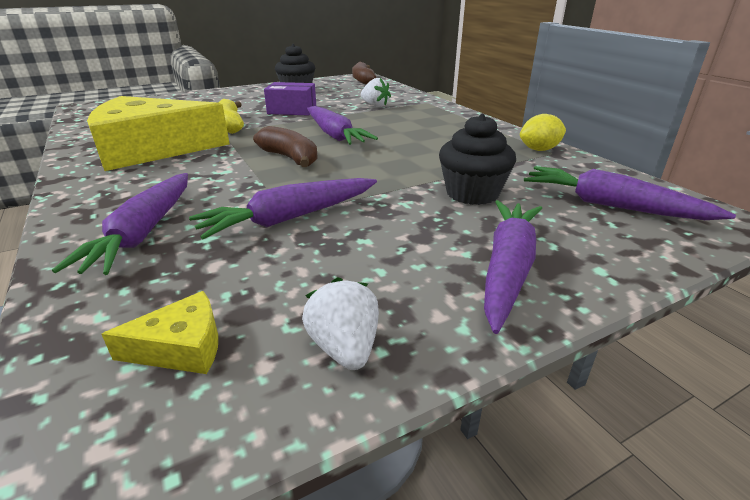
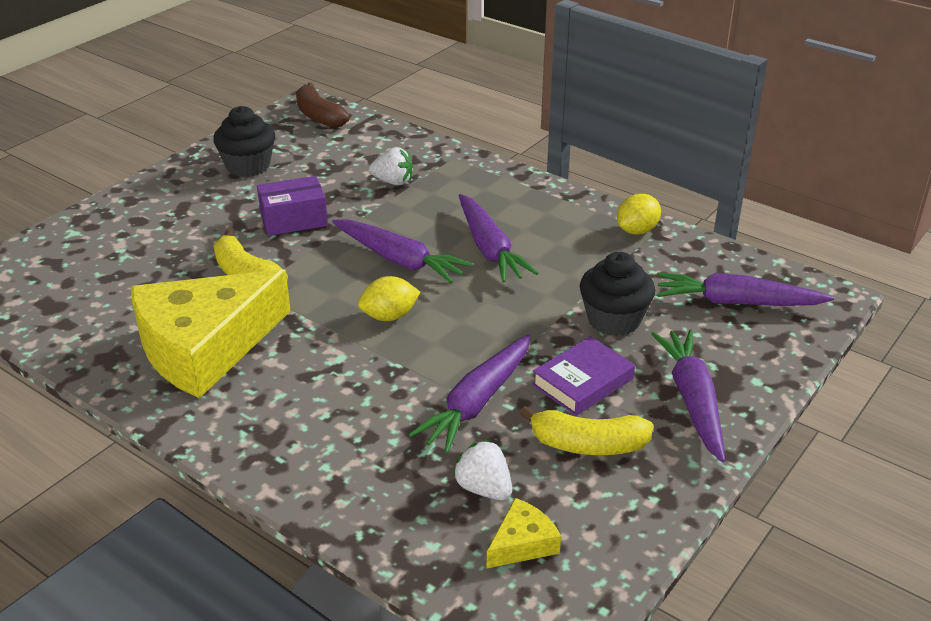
camera: 25 degrees left, 5 degrees up
(143, 232) = (361, 462): purple carrot -> purple carrot (489, 248)
(290, 158) = (389, 316): brown banana -> yellow lemon
(345, 348) = (629, 504): white strawberry -> white strawberry (484, 488)
(356, 275) = (588, 445): none -> yellow banana
(401, 226) = (582, 382): none -> purple book

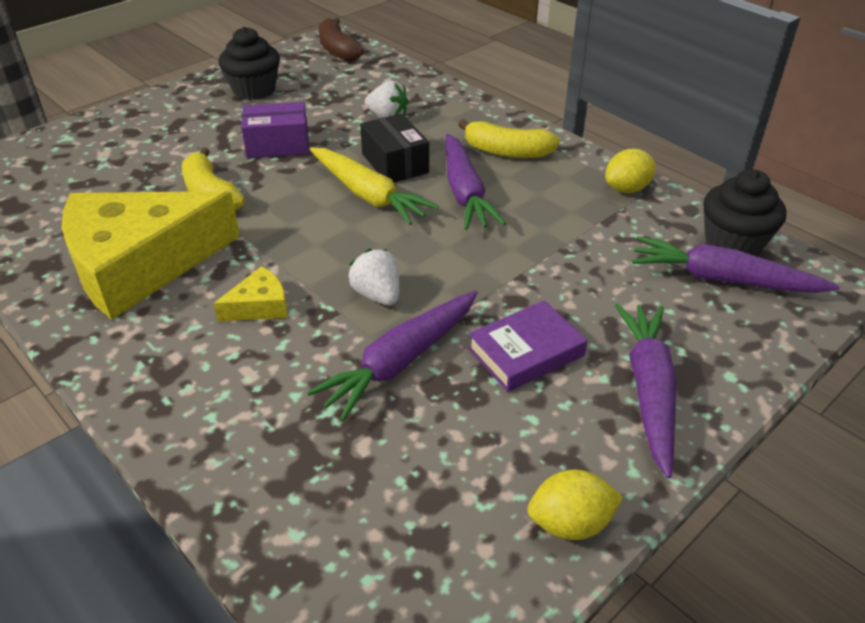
camera: 10 degrees right, 5 degrees up
(389, 316) = (338, 253): yellow lemon -> yellow lemon (570, 523)
(399, 260) = (368, 195): purple carrot -> yellow carrot
(415, 227) = (395, 163): none -> black box
(484, 488) = (377, 469): white strawberry -> white strawberry (377, 295)
(522, 543) = (401, 548): yellow cheese -> yellow cheese (259, 306)
(588, 445) = (513, 430): yellow banana -> yellow banana (507, 152)
(614, 320) = (578, 284): black cupcake -> black cupcake (733, 243)

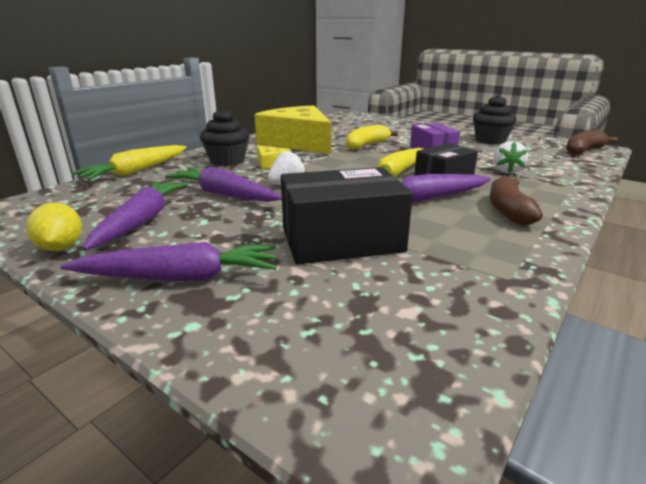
camera: 80 degrees right, 15 degrees down
(221, 495) = (136, 171): none -> yellow carrot
(507, 152) = (508, 210): yellow banana -> brown banana
(526, 352) = (232, 228): purple book -> none
(566, 268) = (341, 239): none -> black box
(627, 189) = (505, 268): yellow lemon -> none
(723, 279) = (362, 330): purple carrot -> purple carrot (142, 221)
(733, 243) = (449, 343): black cupcake -> black cupcake (227, 161)

